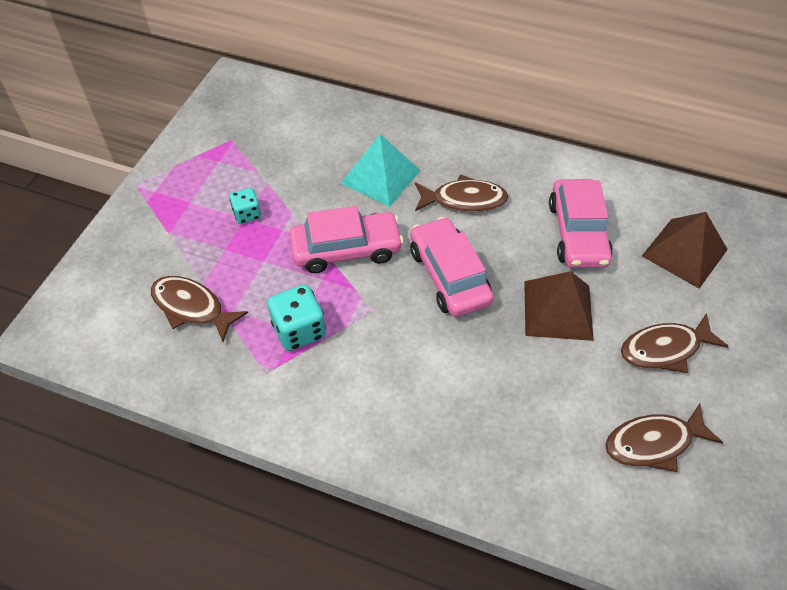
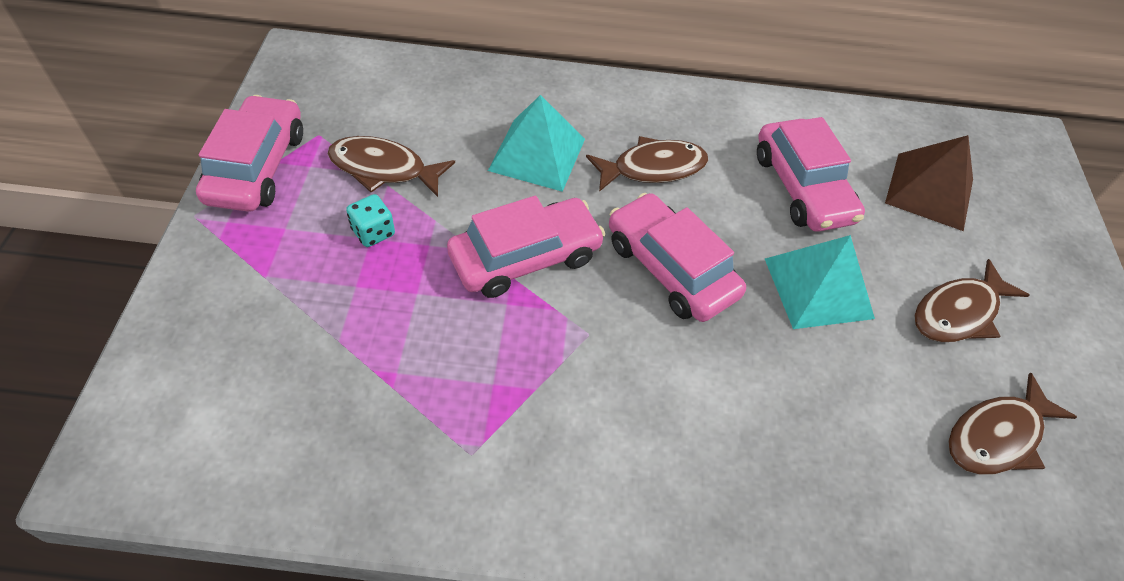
camera: 20 degrees left, 0 degrees up
(184, 156) = (257, 166): none -> pink car
(192, 307) = (333, 380): brown fish -> brown fish (384, 169)
(299, 330) = (499, 382): turquoise dice -> none
(557, 310) = (818, 288): brown pyramid -> turquoise pyramid

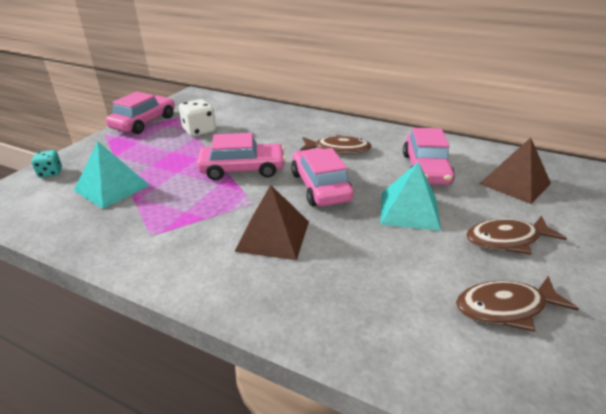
camera: 25 degrees right, 20 degrees down
(373, 232) = (175, 149): turquoise dice -> turquoise dice (50, 173)
(384, 169) = (199, 131): brown fish -> white dice
(537, 154) = (278, 136): turquoise pyramid -> turquoise pyramid (112, 187)
(658, 397) = (273, 235): none -> brown pyramid

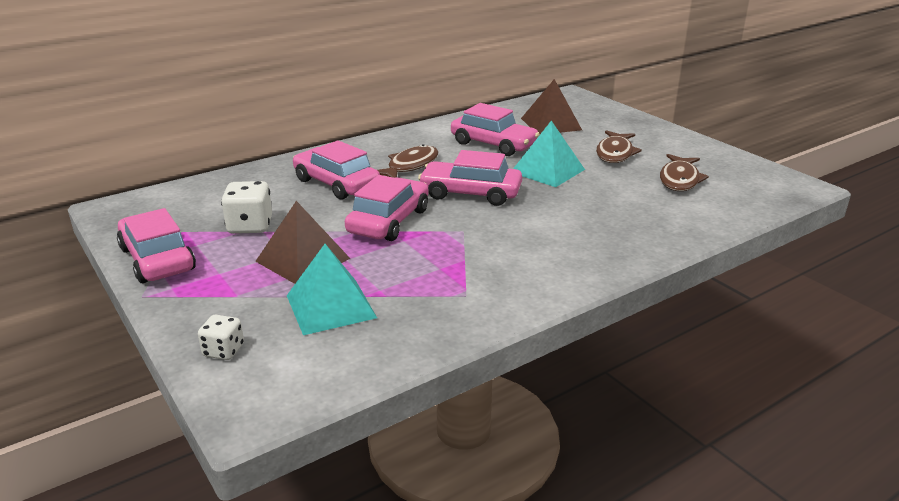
camera: 60 degrees left, 5 degrees down
(50, 173) = (223, 351): turquoise dice -> white dice
(273, 235) = (528, 234): brown pyramid -> brown pyramid (302, 259)
(281, 135) = (336, 183): none -> pink car

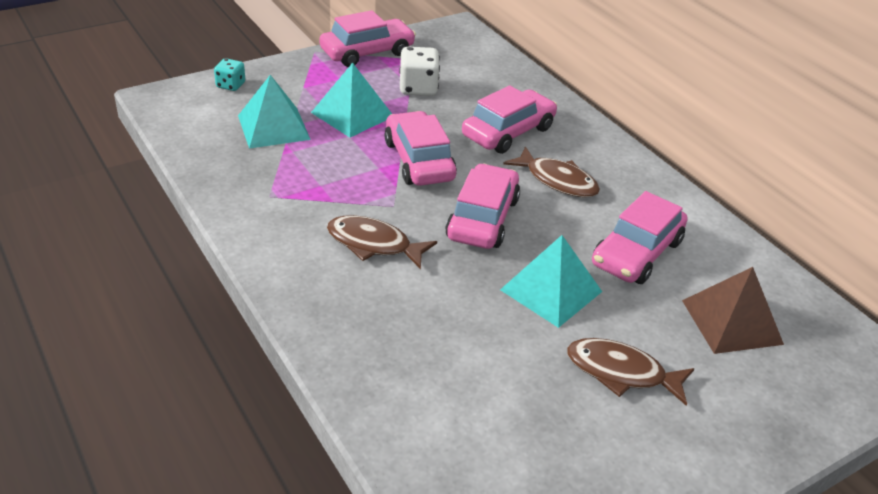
camera: 90 degrees right, 10 degrees up
(223, 351) = (230, 85): white dice -> turquoise dice
(302, 259) = (352, 114): brown pyramid -> turquoise pyramid
(389, 221) = (419, 161): pink car -> pink car turned 135 degrees counterclockwise
(679, 180) = (526, 425): brown fish -> brown fish (374, 244)

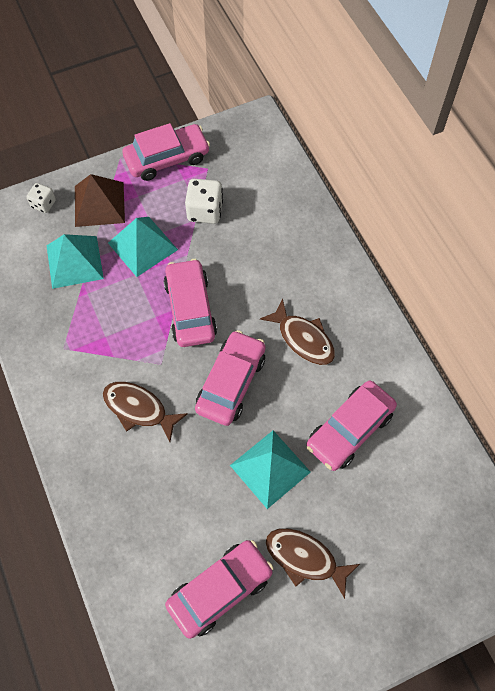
camera: 10 degrees right, 25 degrees up
(230, 85) = (43, 204): turquoise dice -> white dice
(508, 132) = (274, 273): pink car -> pink car (220, 590)
(732, 322) = (407, 511): brown pyramid -> brown pyramid (99, 204)

